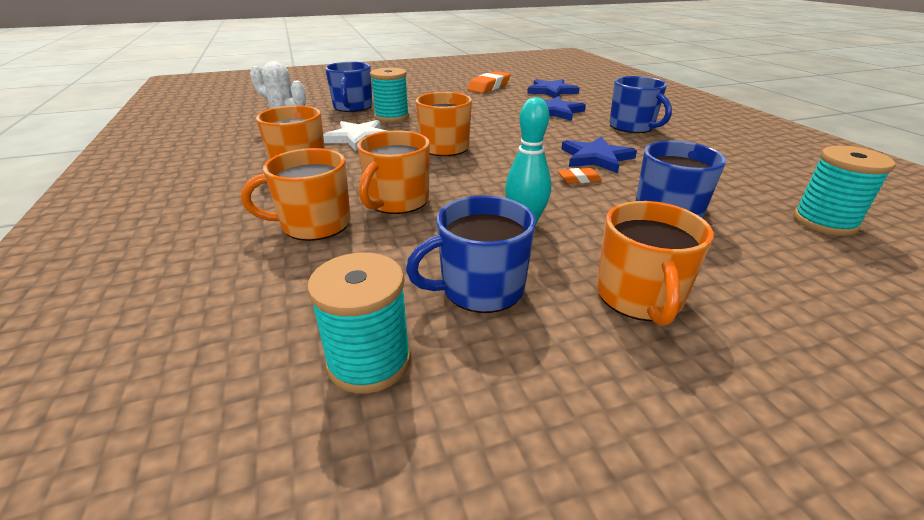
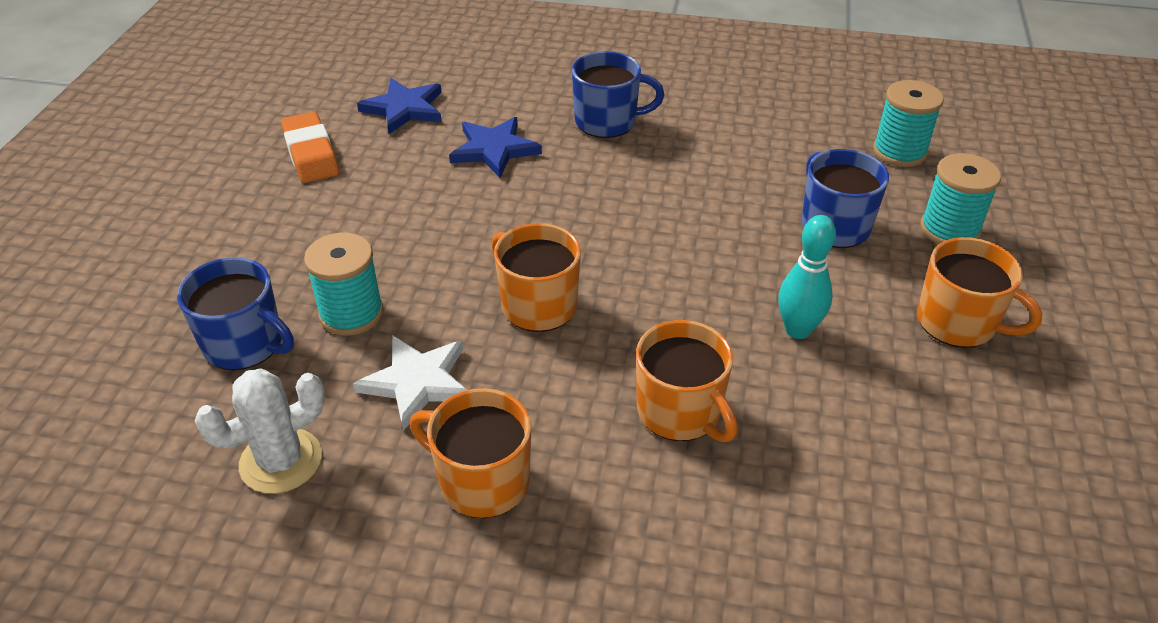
camera: 60 degrees left, 10 degrees up
(314, 224) = (696, 509): orange mug -> none
(369, 361) = (980, 530): turquoise spool -> turquoise spool (949, 230)
(480, 288) = (902, 415): blue mug -> none
(579, 179) = (722, 241): orange eraser -> none
(596, 158) = (675, 198): blue star -> none

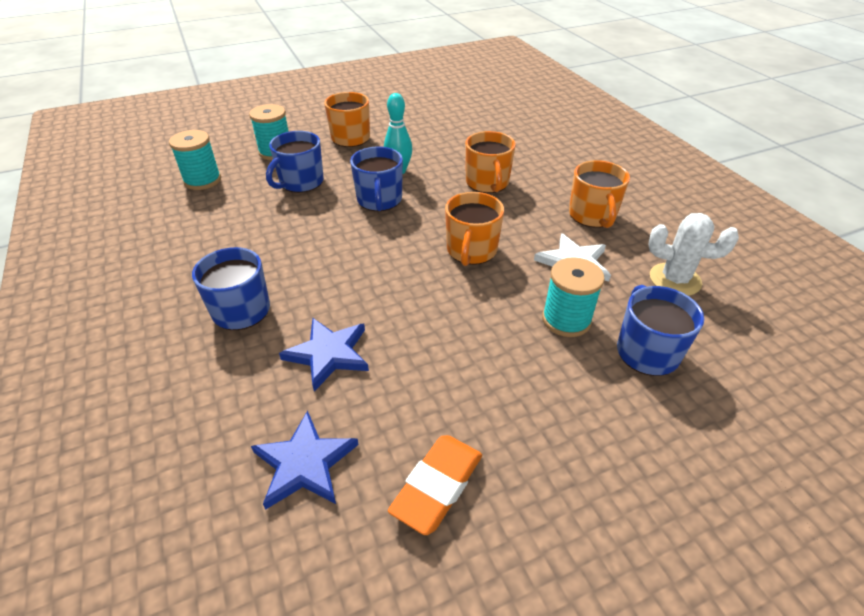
camera: 125 degrees left, 0 degrees up
(680, 412) = (487, 183): orange mug -> orange mug turned 150 degrees clockwise
(726, 276) = (379, 200): none -> blue mug

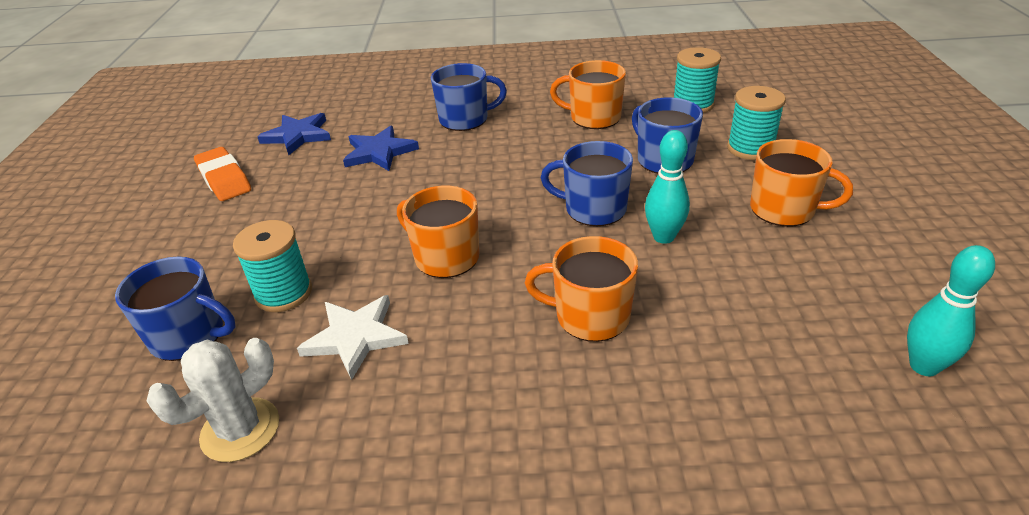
camera: 115 degrees right, 5 degrees down
(458, 105) = (924, 366): none -> turquoise bowling pin
(592, 215) = (434, 408): orange mug -> orange mug (594, 118)

